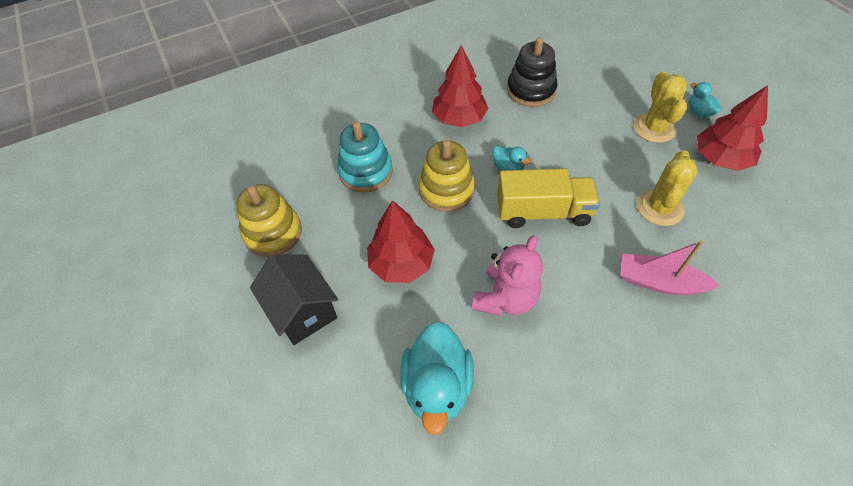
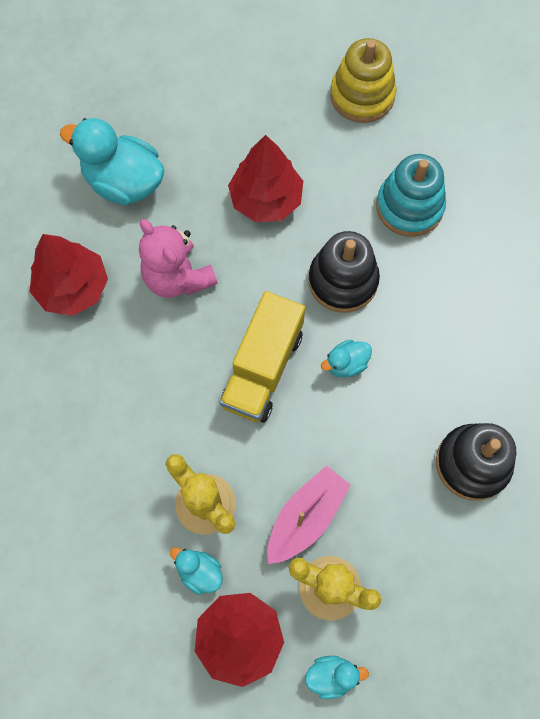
camera: 110 degrees right, 15 degrees up
(302, 311) = (255, 99): black house -> none
(446, 190) = (343, 281): yellow stacking toy -> black stacking toy
(459, 118) = (455, 345): red tree -> red tree (73, 287)
(659, 282) = (118, 437): pink boat -> pink boat (306, 517)
(703, 193) = (199, 572): none -> turquoise duck

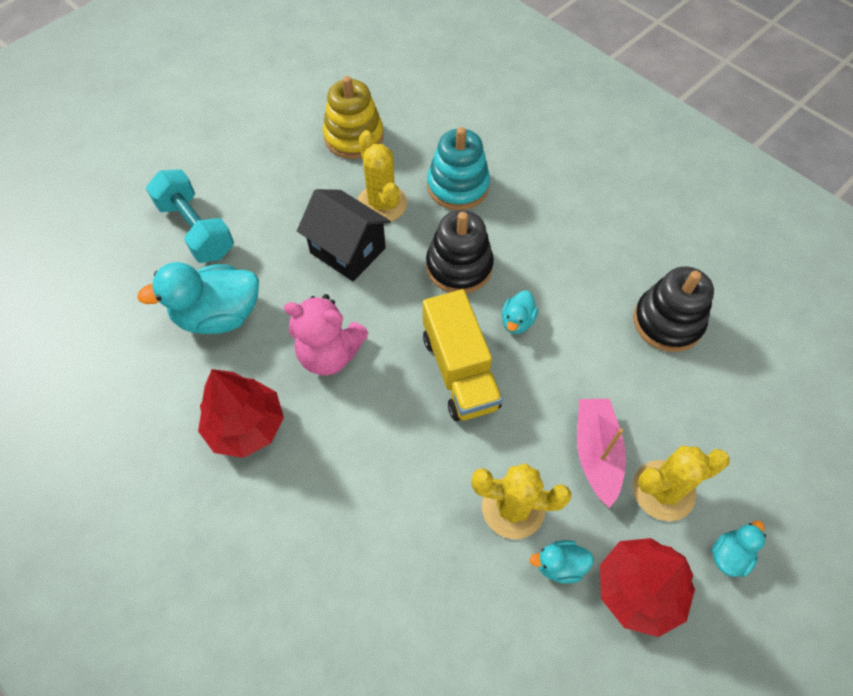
camera: 40 degrees left, 10 degrees down
(166, 94) = (196, 229): none -> turquoise dumbbell
(266, 199) = (348, 250): red tree -> black house
(330, 177) = (382, 204): none -> yellow cactus

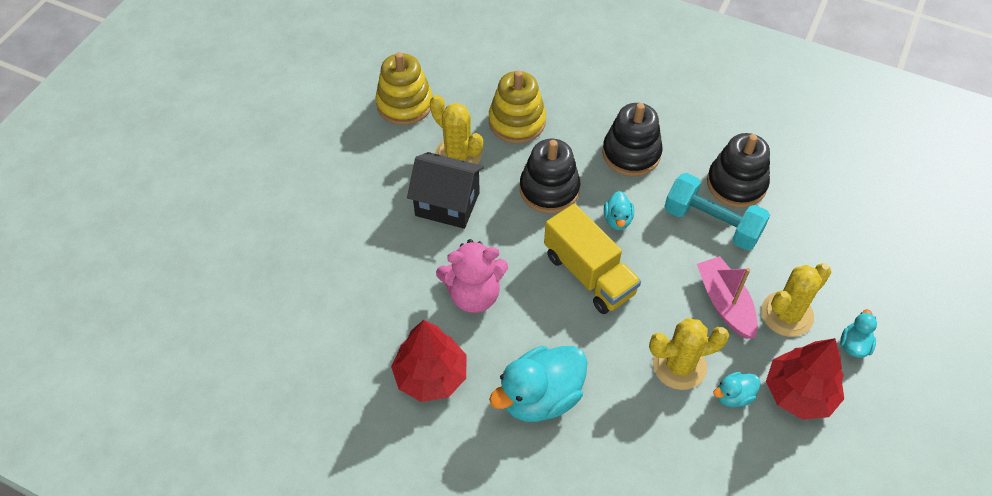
camera: 20 degrees left, 5 degrees down
(196, 229) = (301, 225): turquoise dumbbell -> turquoise dumbbell (712, 223)
(218, 315) = (360, 293): turquoise duck -> turquoise duck (540, 397)
(458, 186) = (517, 122): turquoise stacking toy -> yellow stacking toy
(564, 254) = (631, 153): none -> black stacking toy

